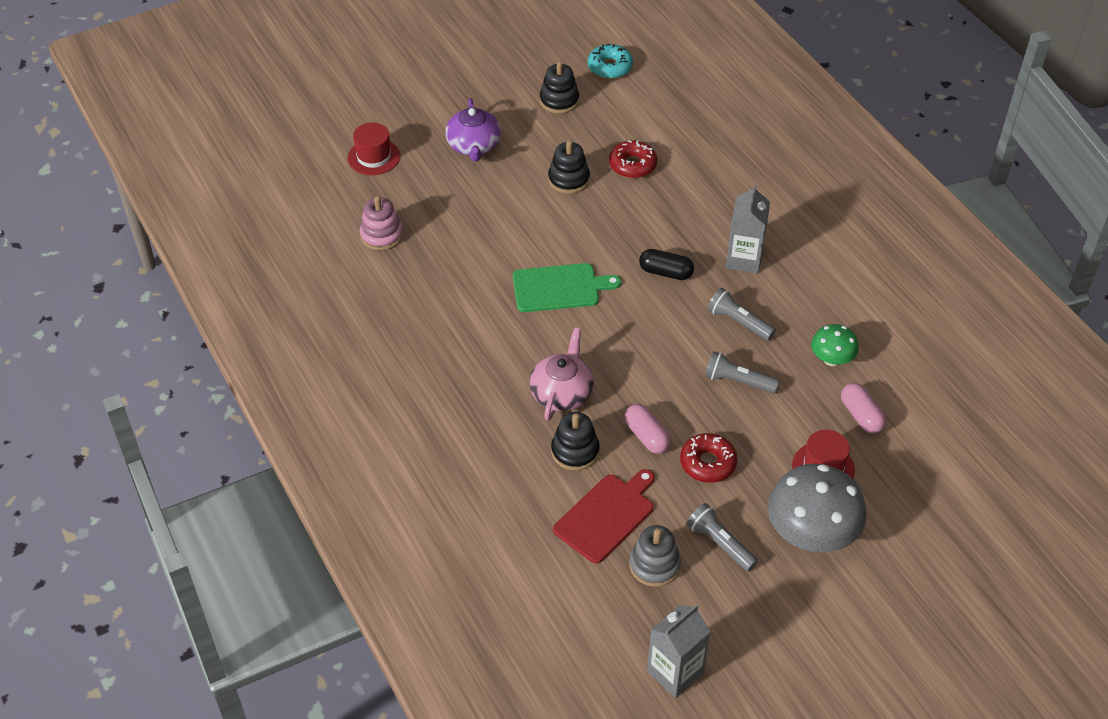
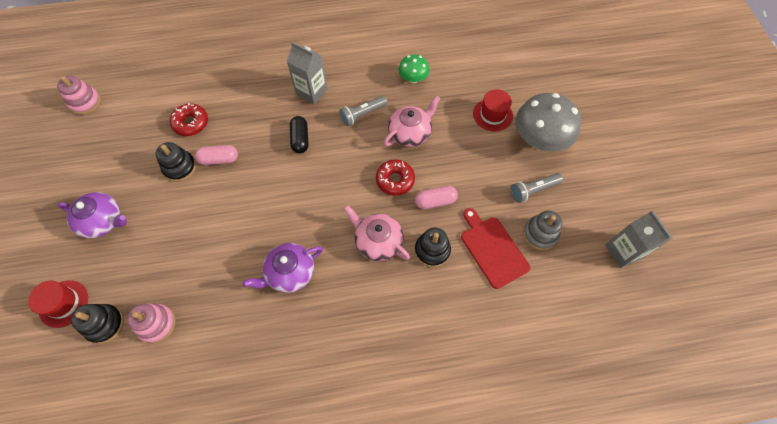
camera: 70 degrees left, 15 degrees up
(485, 323) = (290, 272): none -> purple teapot
(559, 100) = (96, 146): black stacking toy -> black stacking toy (105, 324)
(559, 288) = (281, 209): green cutting board -> none
(610, 67) = (85, 102): turquoise donut -> pink stacking toy
(665, 272) = (300, 139): black capsule -> black capsule turned 45 degrees counterclockwise
(707, 463) = (469, 174): red donut -> red donut (395, 180)
(737, 381) = (410, 133): grey flashlight -> pink teapot
(861, 415) = (461, 81): pink capsule -> pink capsule (219, 159)

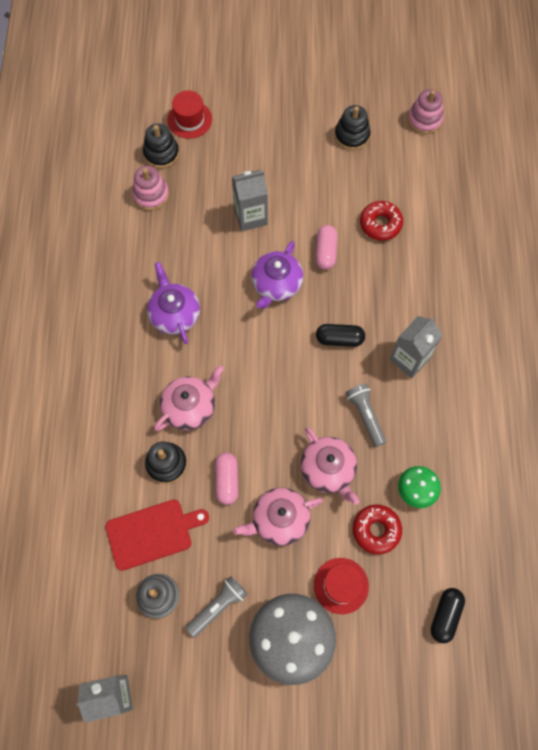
camera: 100 degrees right, 5 degrees up
(103, 221) = (270, 145): purple teapot -> purple teapot (276, 284)
(180, 167) = (321, 213): black stacking toy -> black stacking toy (352, 135)
(183, 225) = (250, 216): none -> grey carton
(395, 180) = (264, 439): red donut -> red donut (376, 530)
(456, 159) = (279, 520): none -> pink teapot
(493, 55) = (445, 615): none -> black capsule
(533, 190) = (218, 606): grey flashlight -> grey flashlight turned 60 degrees clockwise

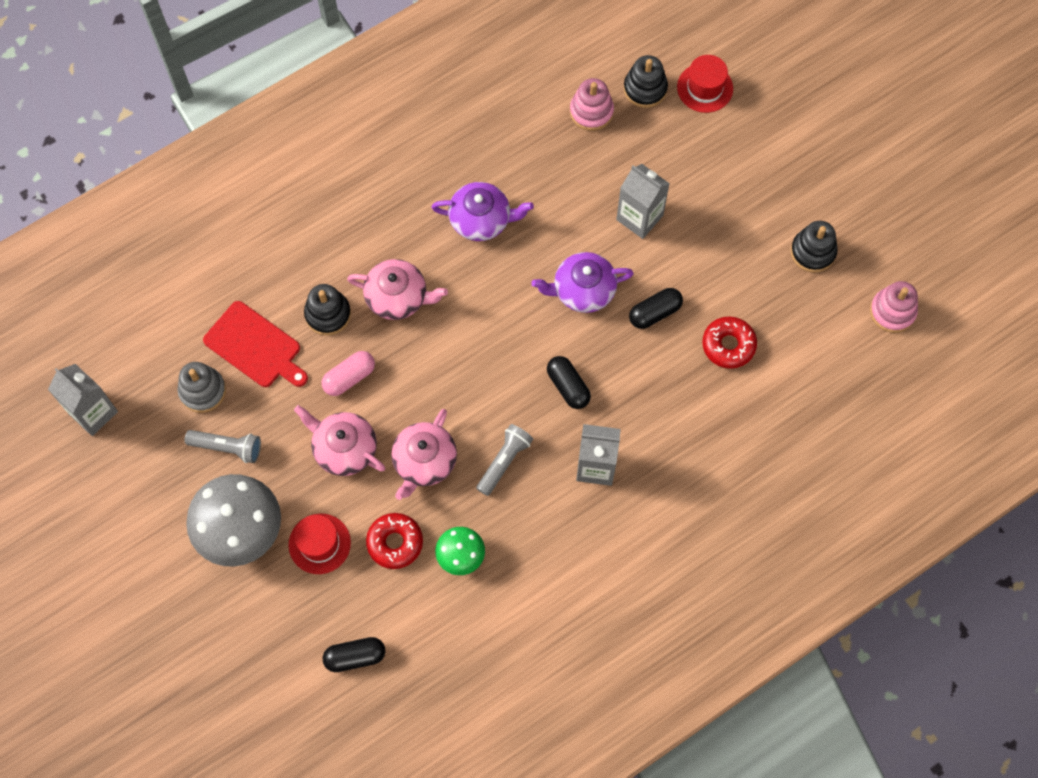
camera: 55 degrees right, 0 degrees up
(174, 314) = (481, 219): purple teapot -> purple teapot turned 60 degrees clockwise
(325, 252) = (655, 313): pink capsule -> black capsule

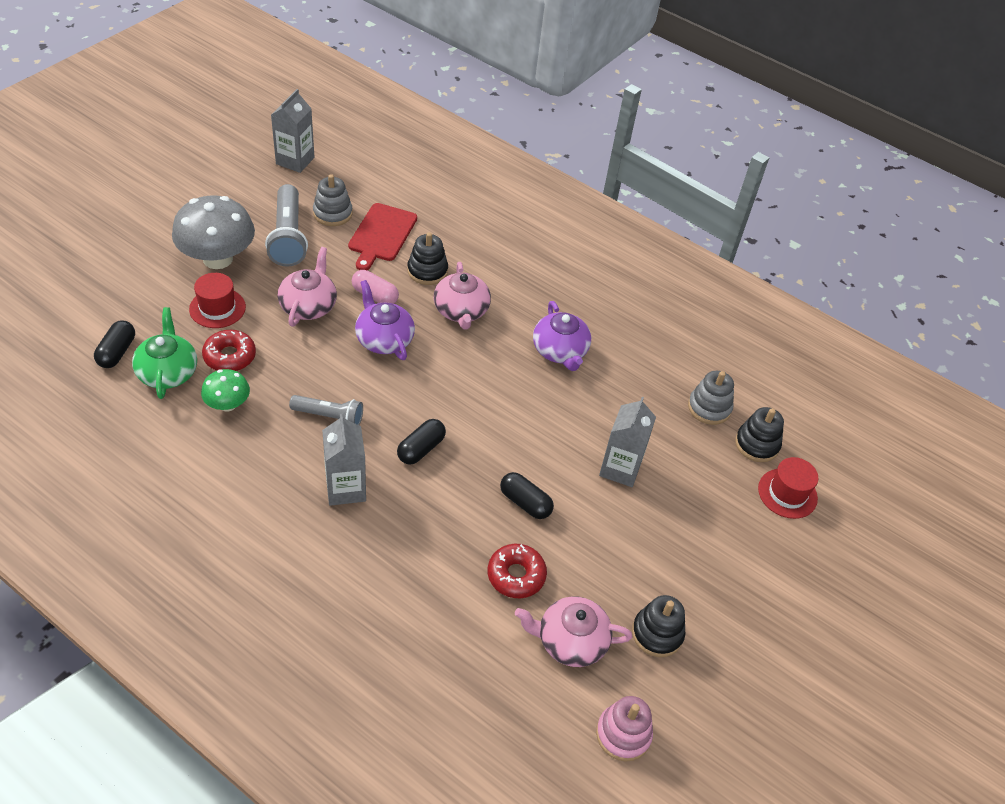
camera: 65 degrees right, 20 degrees down
(227, 447) = (288, 237): grey flashlight -> grey flashlight, size x1.62
(355, 657) = (117, 352): black capsule -> black capsule turned 45 degrees clockwise
(399, 608) = (168, 372): none -> green teapot
(424, 461) = (312, 360): pink teapot -> pink teapot (570, 641)
(583, 290) = (524, 439): purple teapot -> purple teapot (384, 339)
(591, 111) = (709, 408): pink stacking toy -> grey stacking toy

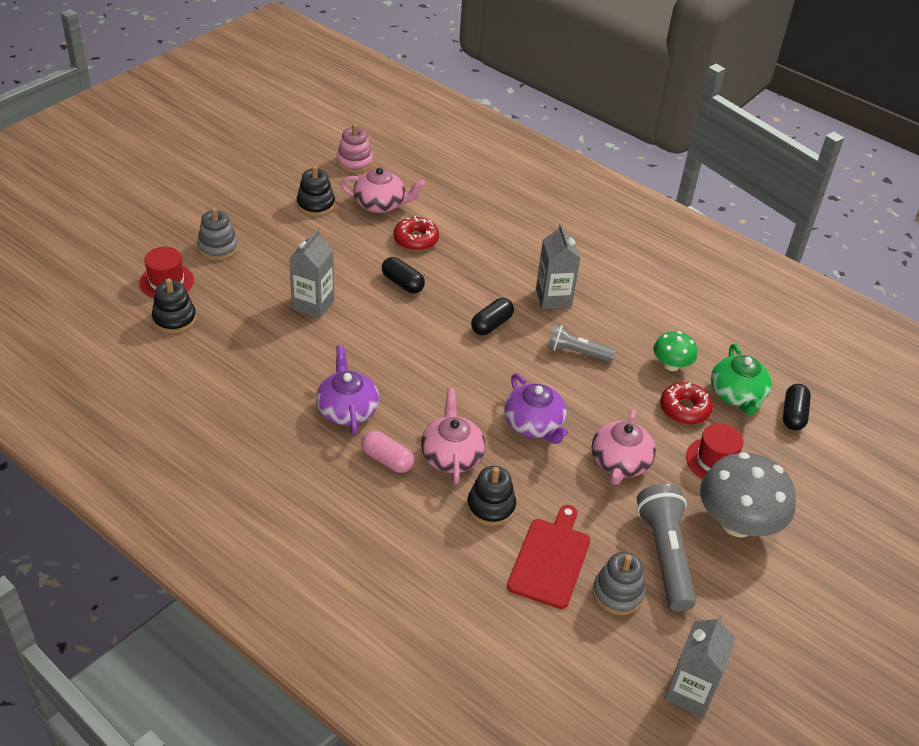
camera: 175 degrees left, 5 degrees down
(375, 296) = (549, 474): pink capsule -> pink capsule (387, 459)
(709, 408) = (207, 351): grey stacking toy -> grey stacking toy (218, 247)

